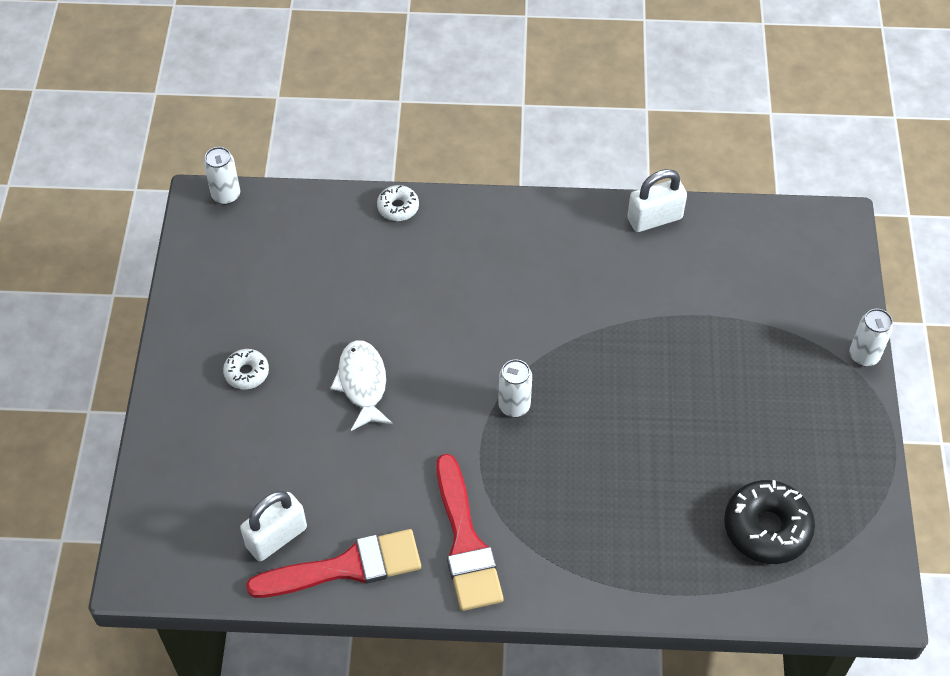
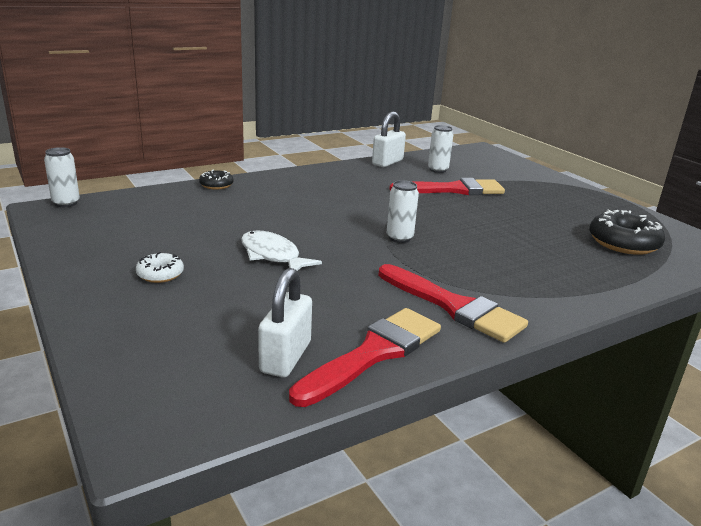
camera: 35 degrees left, 30 degrees down
(398, 207) = (216, 185): white donut -> black donut
(677, 326) = (453, 190): none -> red brush
(864, 356) = (561, 179): white can -> white can (438, 170)

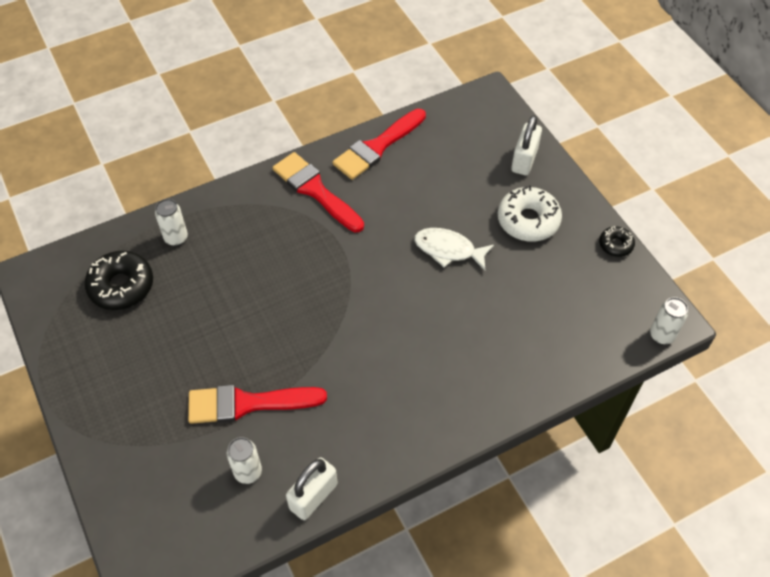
camera: 175 degrees left, 30 degrees up
(160, 274) = (528, 220): white donut -> white donut, size x1.85
(216, 185) = (528, 394): black donut -> black donut (615, 245)
(272, 255) = (448, 250): white fish -> white fish turned 150 degrees clockwise
(286, 357) = (429, 143): white padlock -> white padlock (524, 160)
(399, 238) = (336, 284): white can -> white can (176, 238)

